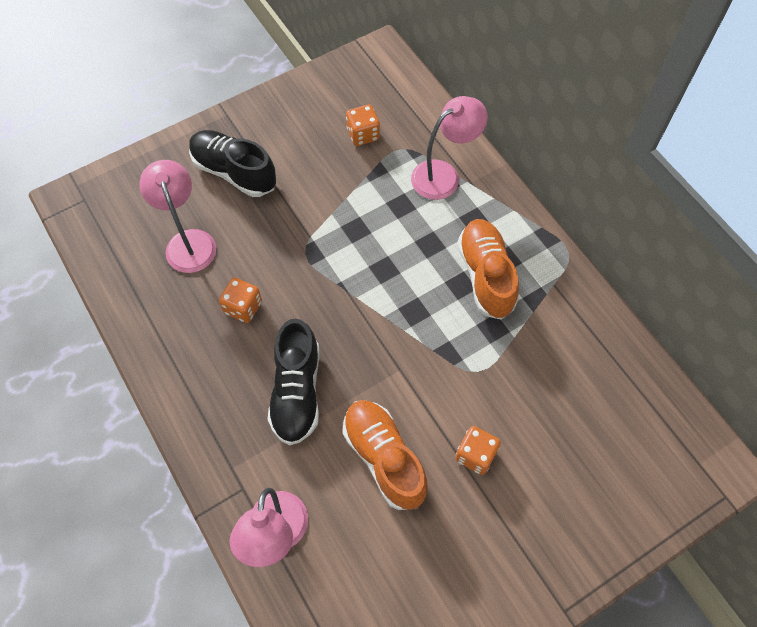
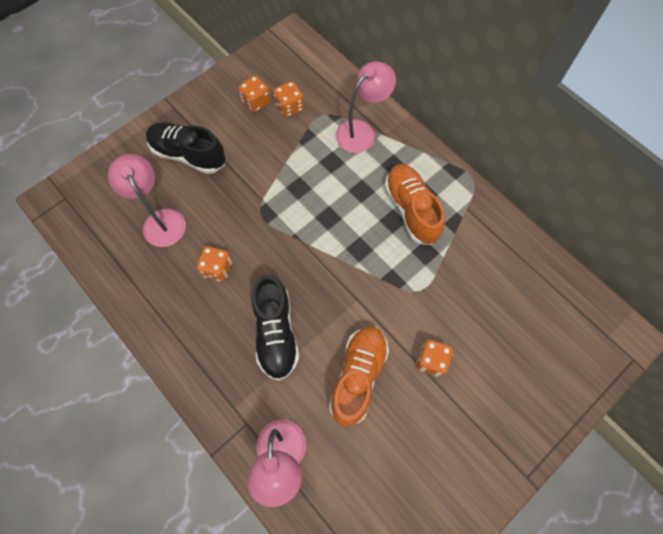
camera: 10 degrees left, 5 degrees up
(325, 122) = (256, 102): none -> orange dice
(384, 458) = (358, 376): orange shoe -> orange shoe turned 60 degrees clockwise

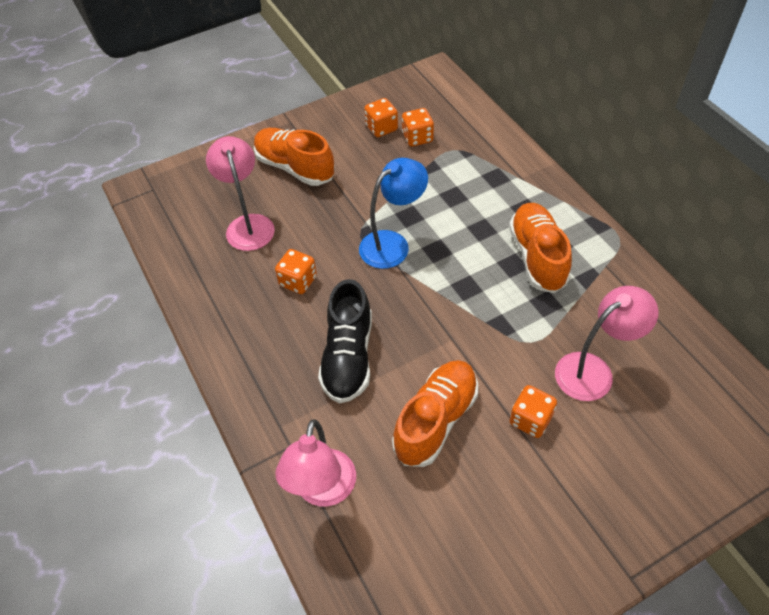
camera: 15 degrees right, 15 degrees down
(188, 155) = (295, 167): black shoe -> orange shoe
(290, 218) = (392, 244): none -> blue lamp
(361, 131) = (495, 171): pink lamp -> pink lamp (593, 370)

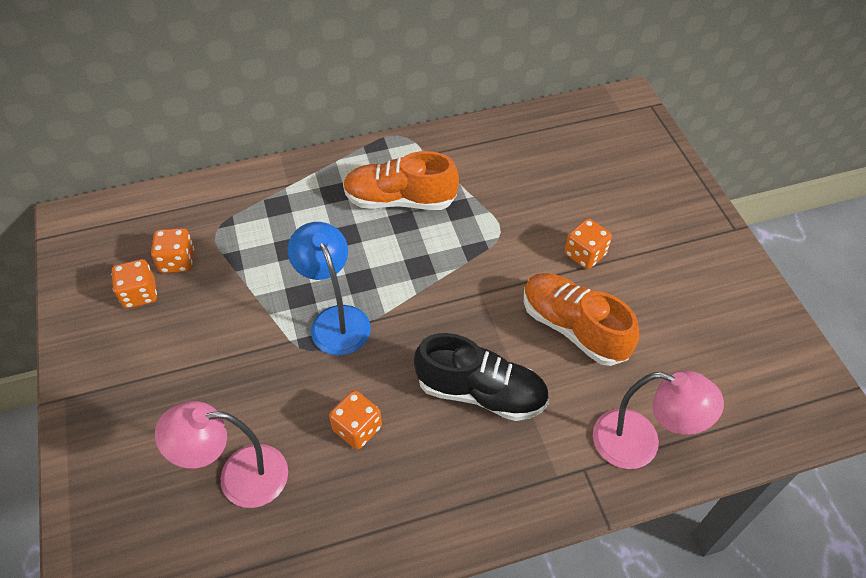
camera: 80 degrees left, 0 degrees up
(295, 167) = (159, 404): orange shoe -> none
(593, 370) = (542, 196): pink lamp -> none

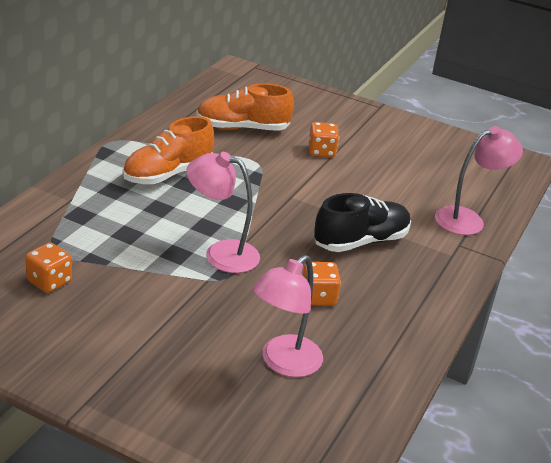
camera: 50 degrees left, 20 degrees down
(139, 294) = (48, 315): orange dice -> none
(335, 320) = (221, 253): blue lamp -> pink lamp
(573, 328) = (365, 187): orange shoe -> orange shoe (242, 128)

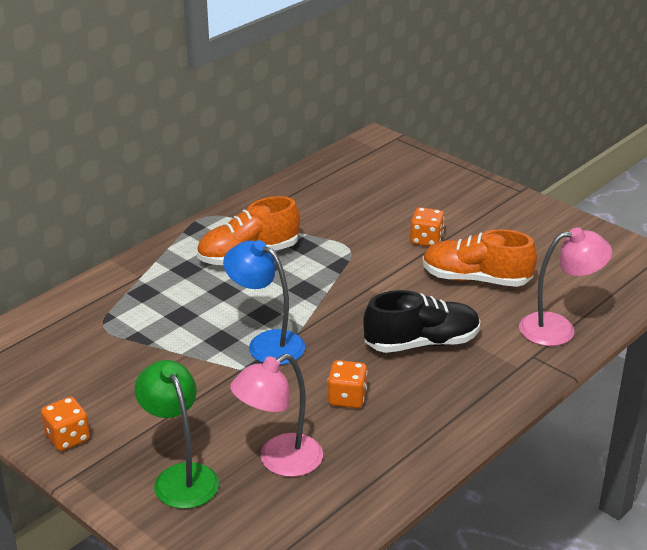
camera: 20 degrees right, 0 degrees up
(49, 281) = (87, 356): orange dice -> orange dice (67, 438)
(195, 390) = (180, 477): none -> green lamp
(221, 253) = (266, 343): pink lamp -> blue lamp
(242, 128) = (350, 208): orange shoe -> orange shoe (476, 279)

